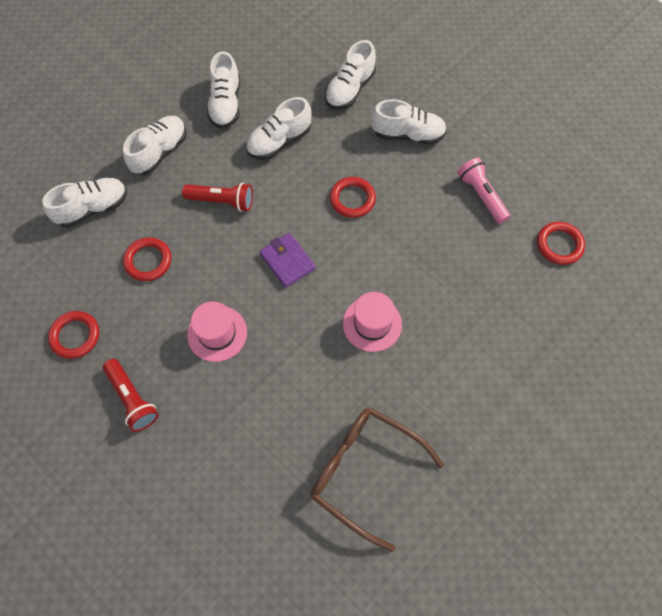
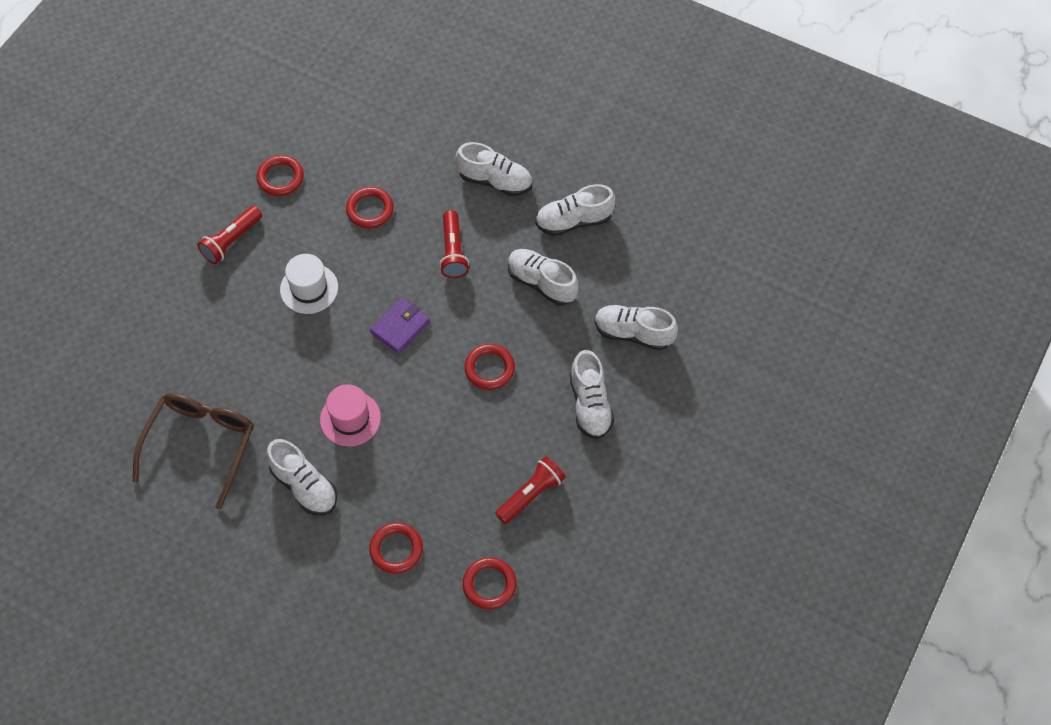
camera: 75 degrees right, 5 degrees down
(93, 208) = (414, 147): white shoe -> white shoe (304, 486)
(217, 333) = (309, 288): pink hat -> white hat
(481, 195) = (531, 494): pink flashlight -> red flashlight
(514, 311) = (396, 549): none -> red ring

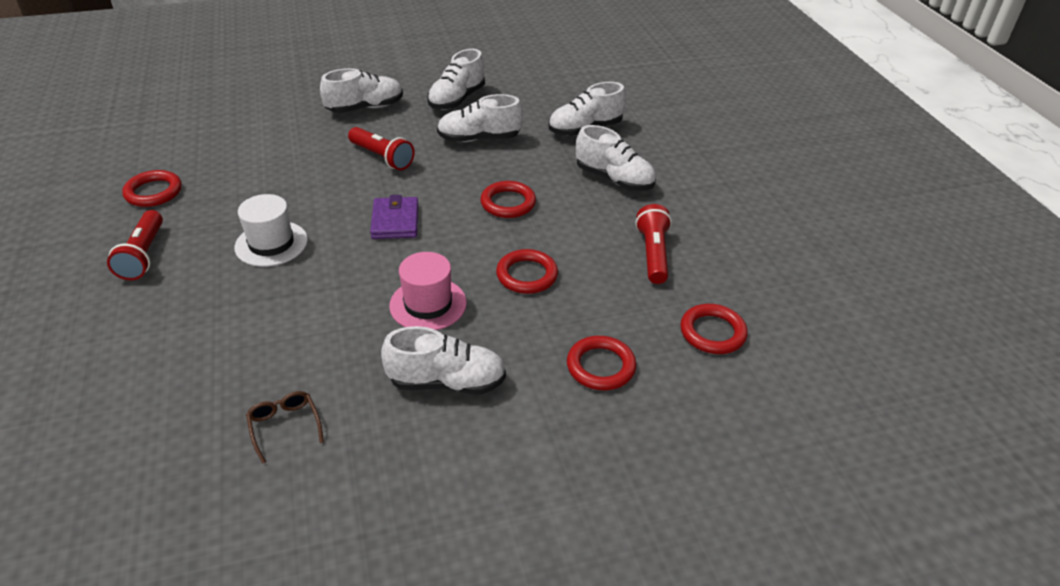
camera: 45 degrees left, 20 degrees down
(201, 445) = (285, 426): brown glasses -> brown glasses, size x0.43
(370, 210) = (272, 170): red ring -> red ring (527, 275)

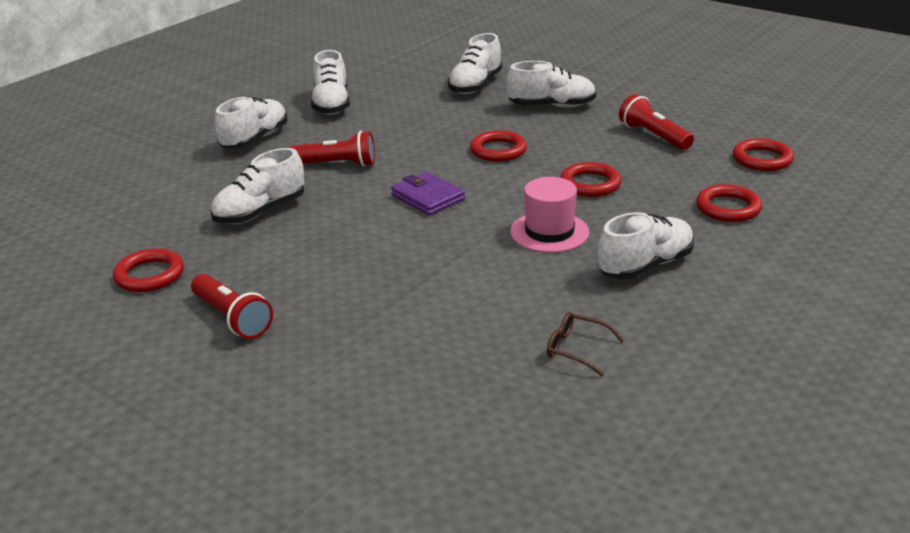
camera: 35 degrees left, 10 degrees down
(271, 244) = (345, 256): white hat -> none
(479, 139) = (400, 122): white shoe -> white shoe (260, 212)

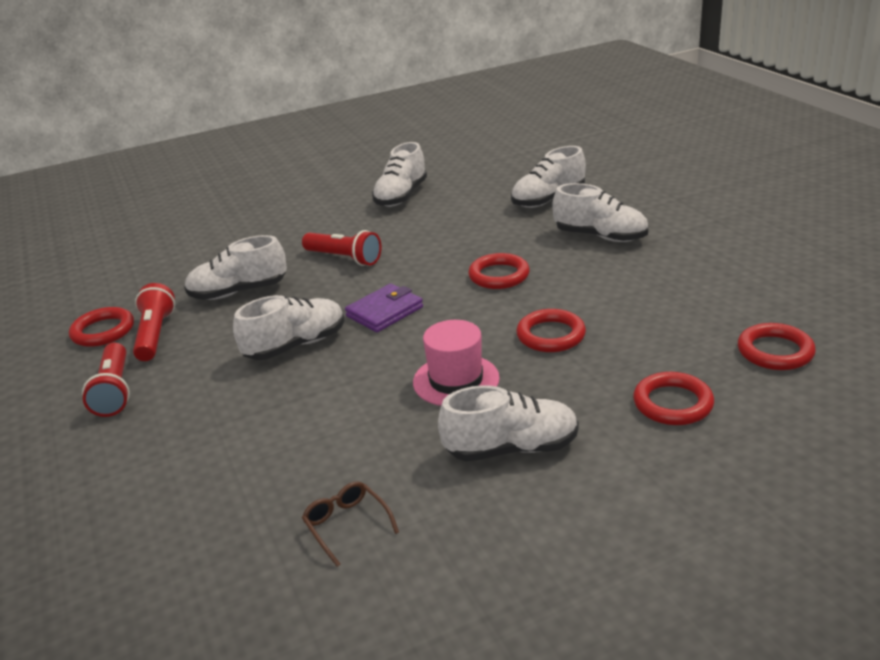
camera: 30 degrees right, 0 degrees up
(255, 139) = (306, 219): white shoe -> white shoe (296, 345)
(428, 197) = (385, 312): purple wallet -> purple wallet turned 60 degrees clockwise
(654, 136) = (675, 293): red flashlight -> red flashlight (155, 335)

